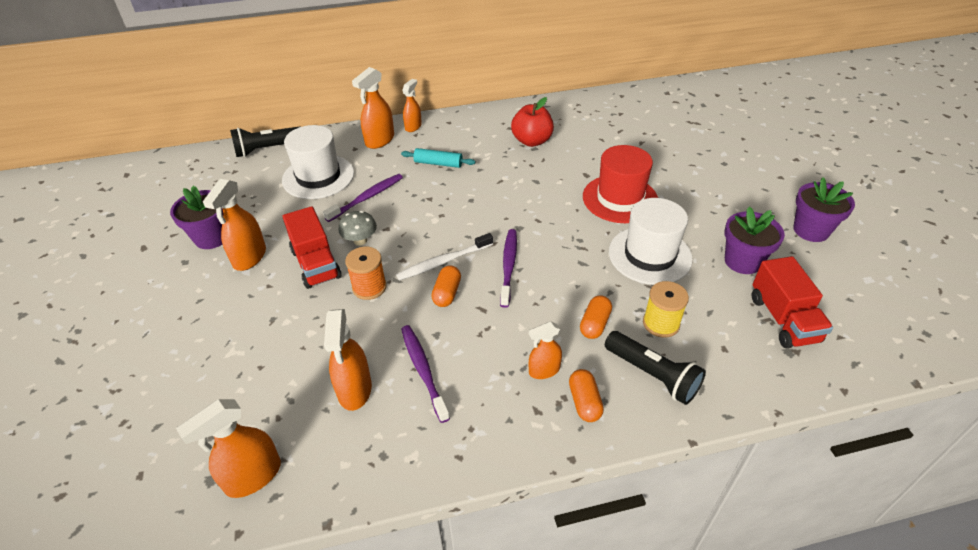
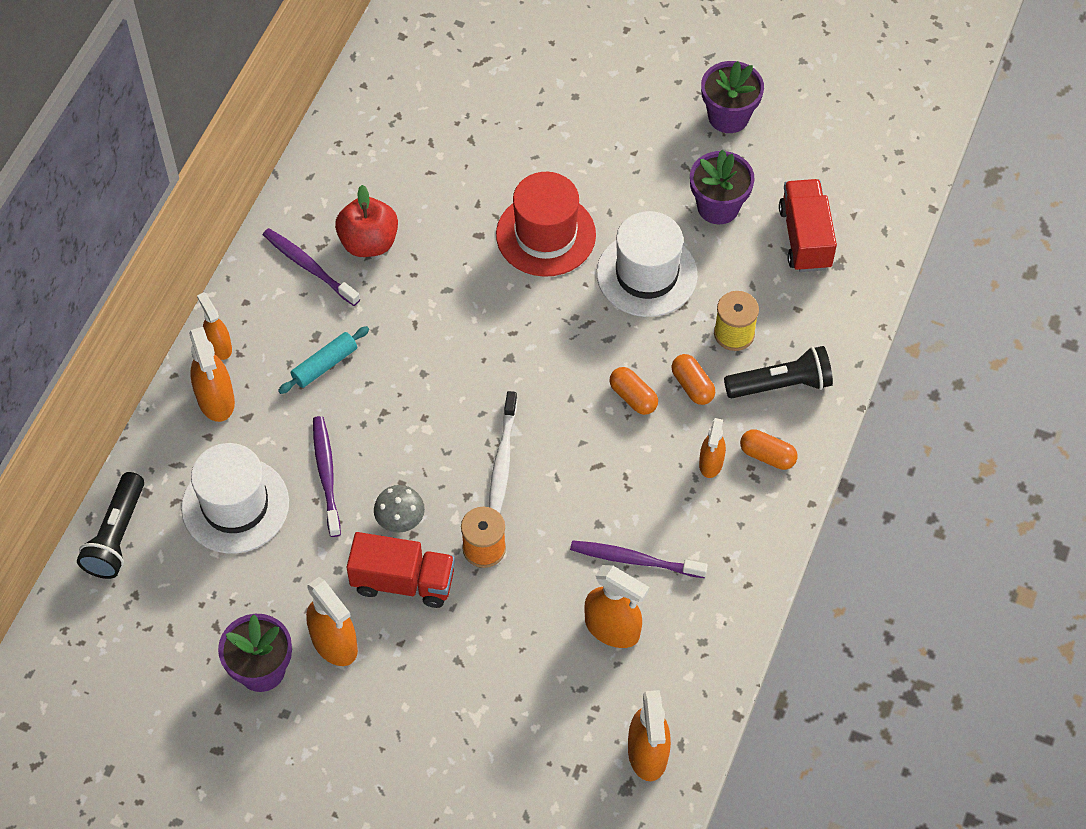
camera: 55 degrees left, 15 degrees up
(447, 293) = (551, 483): orange capsule -> orange capsule (633, 397)
(508, 266) = (559, 405): purple toothbrush -> purple toothbrush (309, 267)
(783, 319) = (805, 238): red truck -> red truck turned 120 degrees counterclockwise

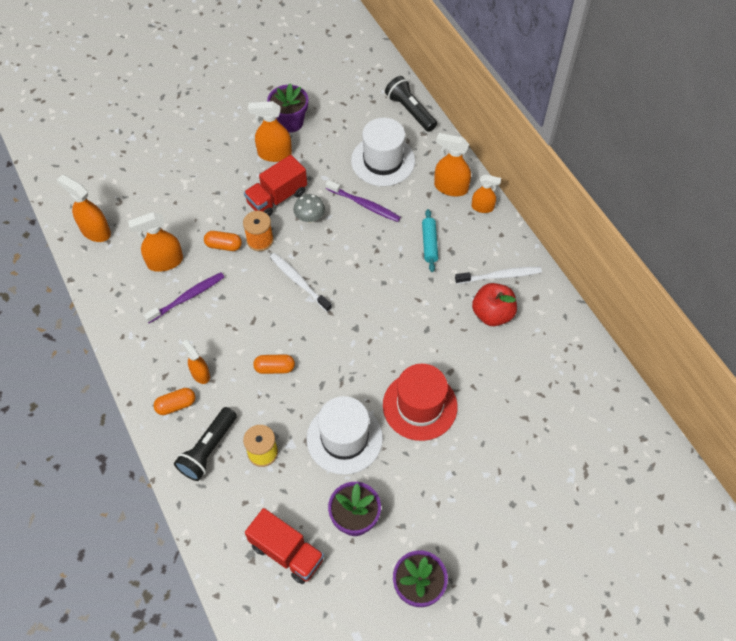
camera: 130 degrees right, 0 degrees up
(309, 267) = (499, 276): purple toothbrush -> white toothbrush
(692, 386) = (252, 403): orange capsule -> orange capsule (224, 245)

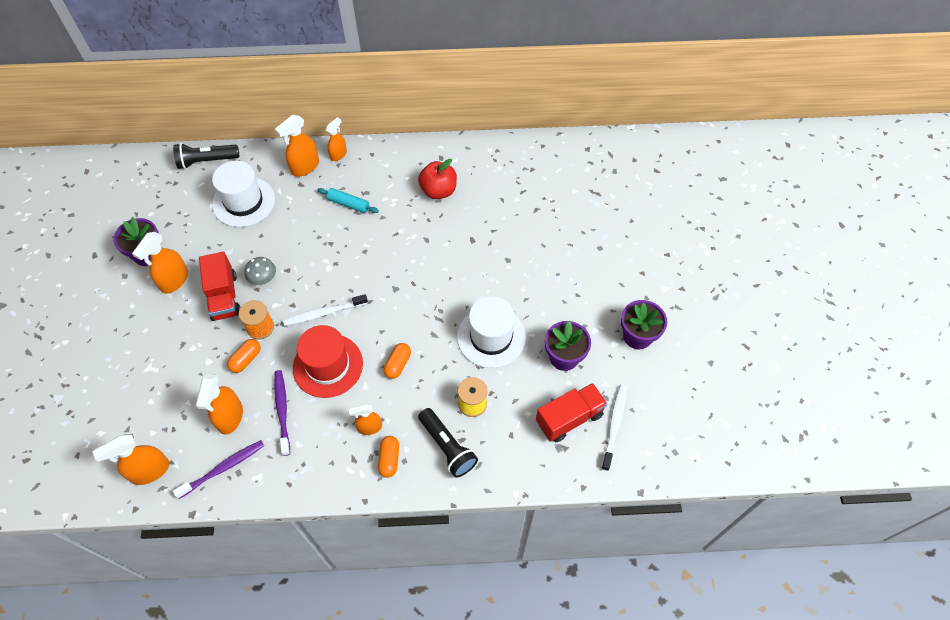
camera: 65 degrees left, 0 degrees up
(364, 204) = (278, 233): purple toothbrush -> purple toothbrush (223, 468)
(420, 406) = (490, 272): red hat -> red hat (328, 365)
(499, 276) = (408, 171): white toothbrush -> white toothbrush (614, 425)

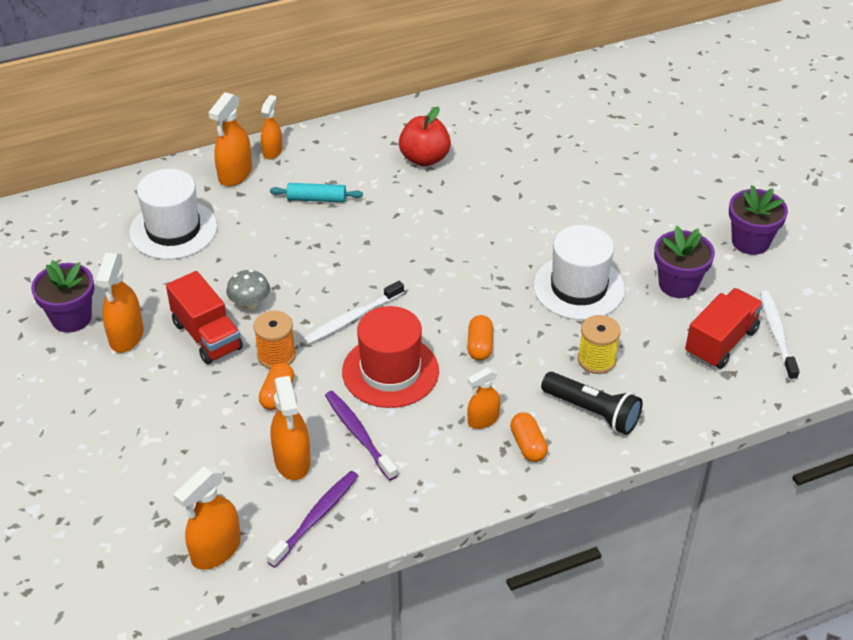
camera: 20 degrees left, 15 degrees down
(206, 161) = (95, 199): black flashlight -> none

